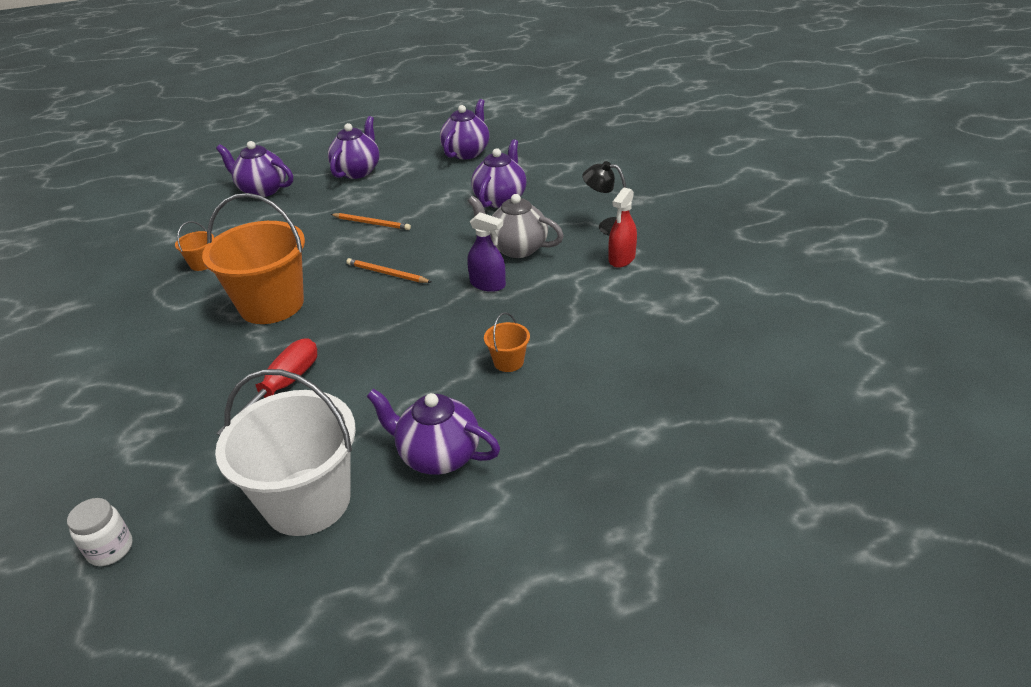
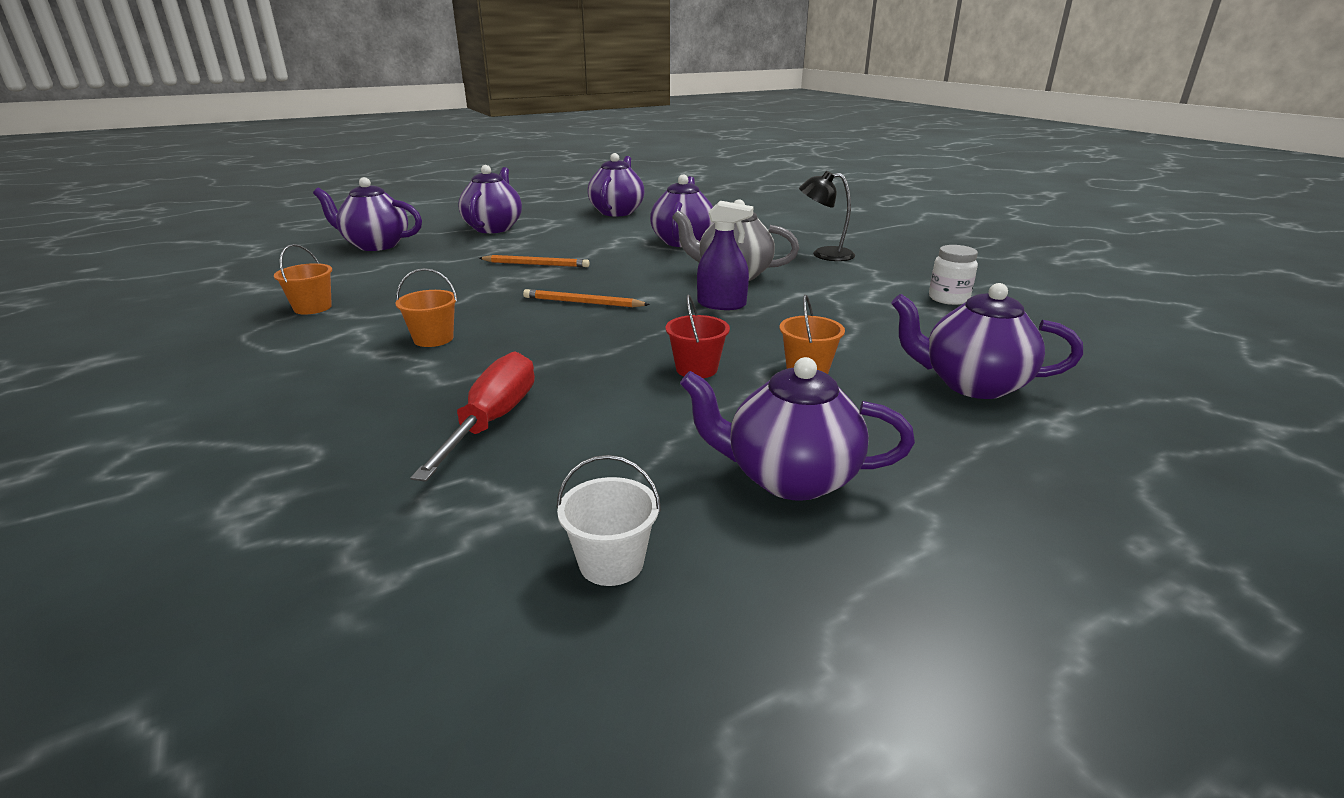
camera: 15 degrees left, 10 degrees down
(110, 549) = (228, 700): white jar -> white jar (948, 299)
(272, 305) = (433, 339): orange bucket -> orange bucket, size x0.42
(308, 501) = (611, 562): white bucket -> white bucket, size x0.42
(432, 353) = (696, 369): none -> red bucket
(616, 389) = (972, 384): none -> purple teapot
(622, 258) = (863, 276): red spray bottle -> none

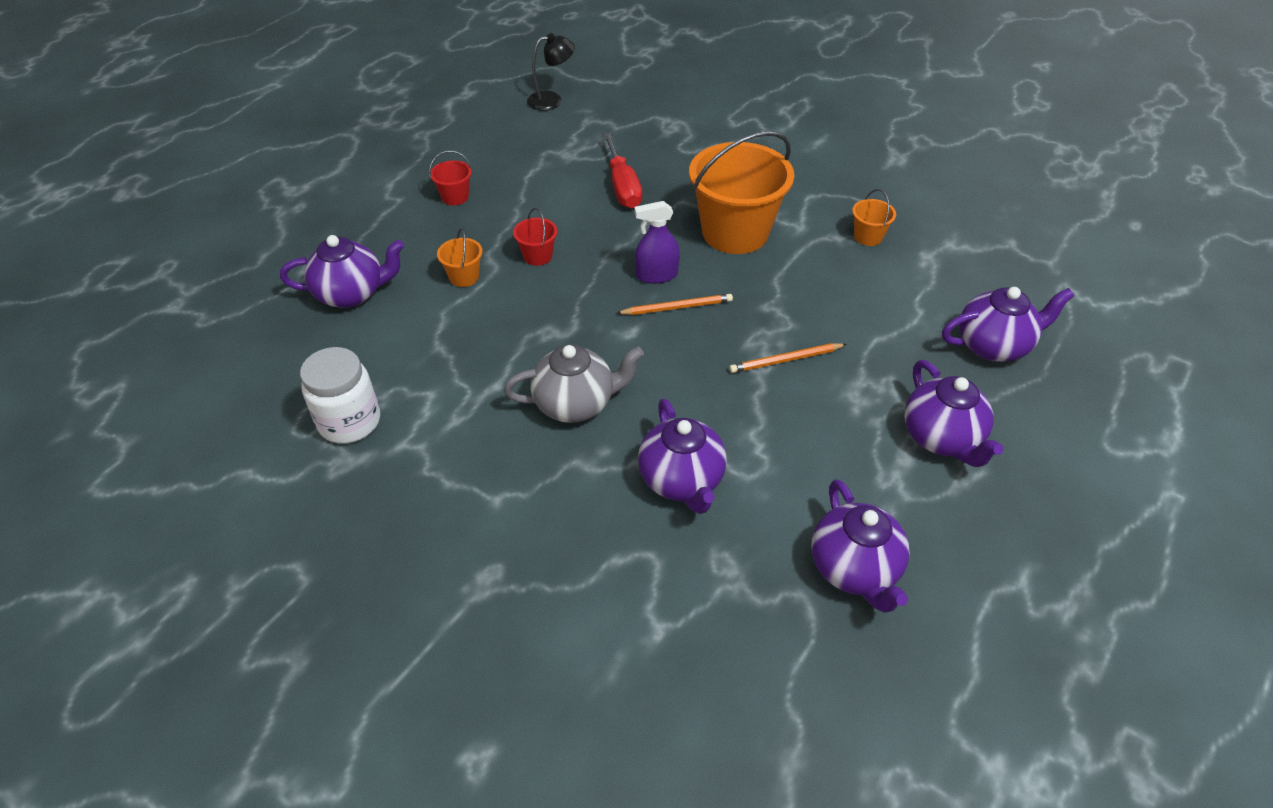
camera: 155 degrees right, 20 degrees up
(433, 339) = (735, 232): orange bucket -> orange bucket, size x2.36
(611, 562) = (513, 145): white bucket -> none
(721, 304) = (560, 342): purple spray bottle -> purple spray bottle (656, 275)
(789, 478) = (455, 197): purple teapot -> red bucket
(824, 254) = (492, 498): black lamp -> black lamp (552, 100)
(948, 299) = (350, 422): white jar -> white jar, size x1.56

